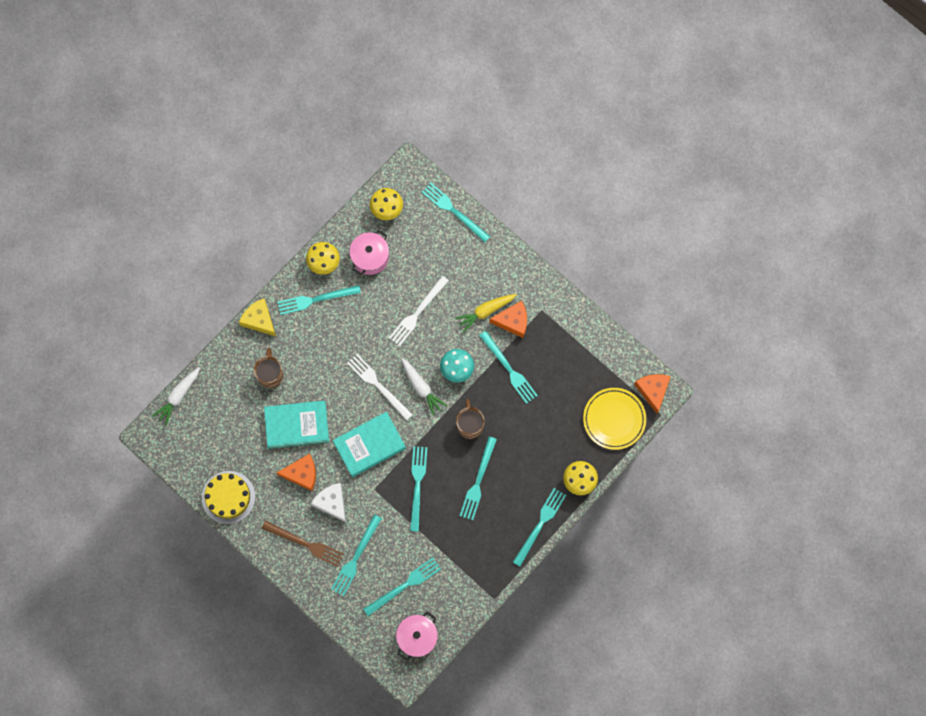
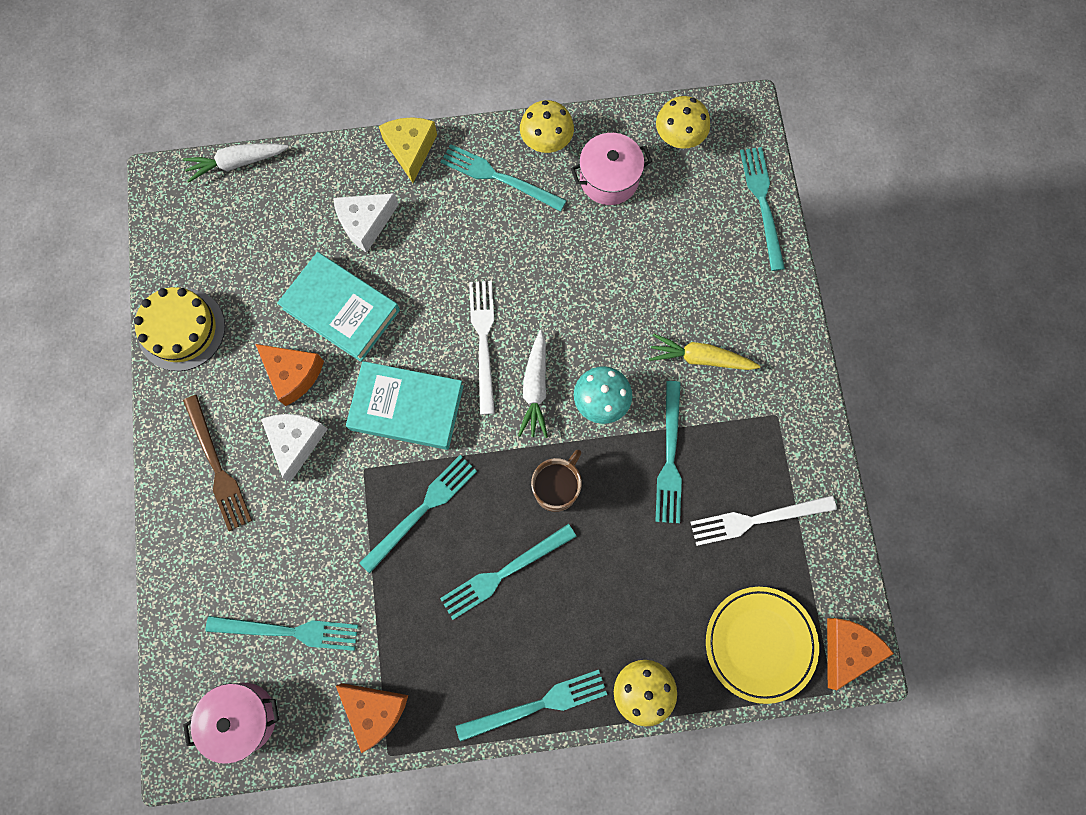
camera: 40 degrees right, 0 degrees up
(270, 374) = (365, 223): brown mug -> white cheese
(356, 557) = (262, 538): turquoise fork -> none
(418, 312) = (611, 291): white fork -> white fork (758, 519)
(513, 321) = (726, 399): orange cheese -> orange cheese (375, 710)

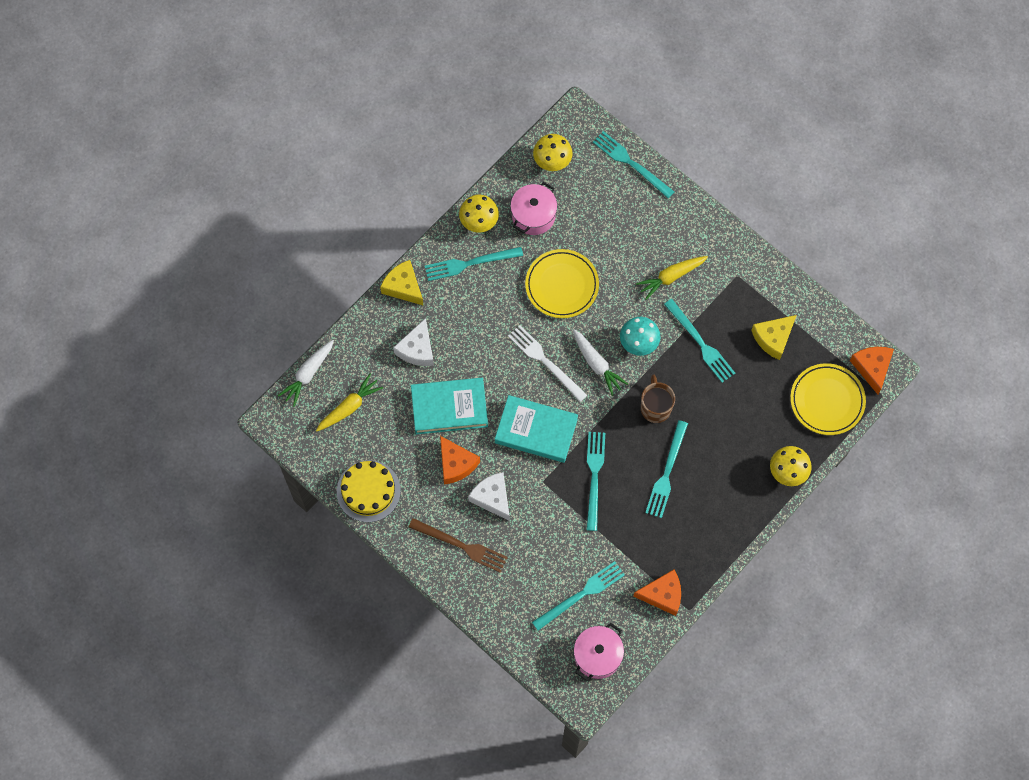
camera: 40 degrees left, 5 degrees down
(244, 228) = (349, 407): none -> yellow carrot
(293, 374) = (456, 464): orange cheese -> orange cheese turned 60 degrees clockwise
(407, 407) = (536, 430): turquoise book -> turquoise book turned 45 degrees clockwise
(536, 705) = (742, 523): turquoise fork -> none
(573, 274) = (562, 285): none -> yellow plate
(758, 519) = (773, 338): white fork -> yellow cheese

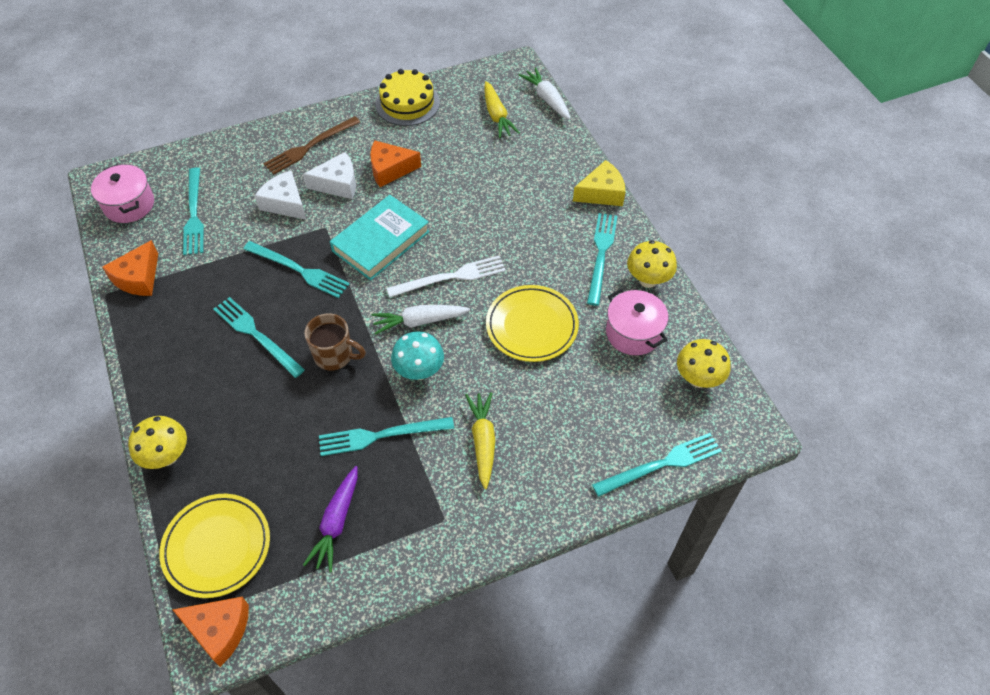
camera: 115 degrees right, 15 degrees down
(417, 349) = (527, 181): white cheese -> white cheese (285, 203)
(449, 408) = (450, 184): turquoise book -> none
(773, 338) = (336, 522): yellow cheese -> purple carrot

